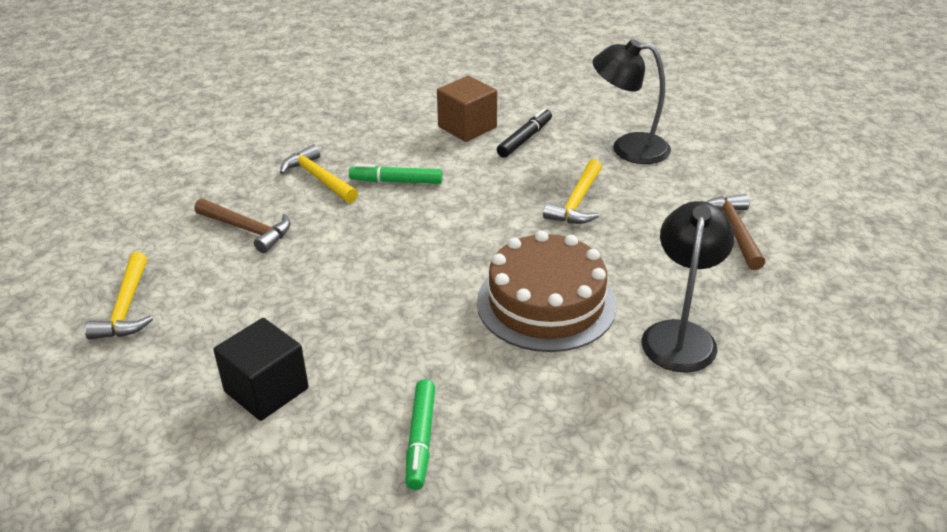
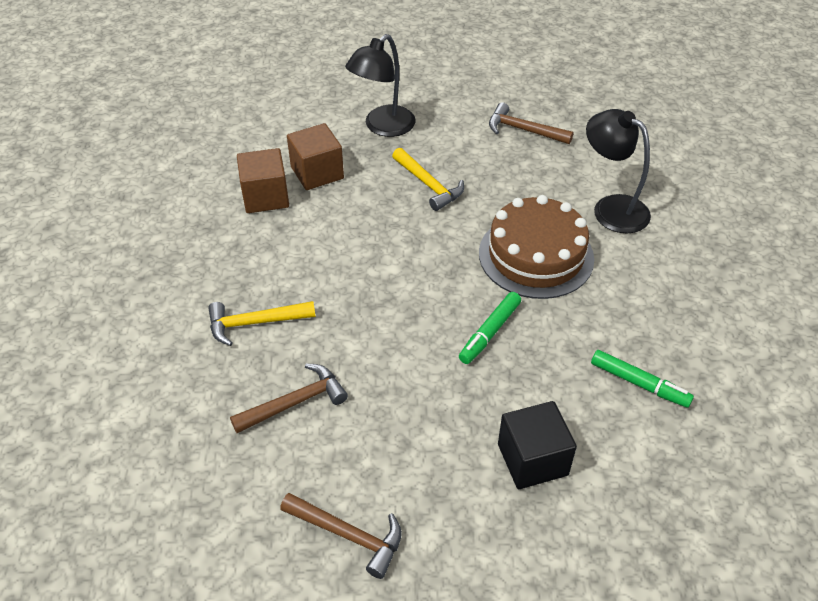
camera: 60 degrees left, 10 degrees up
(126, 308) = (349, 535): yellow hammer -> brown hammer
(396, 181) = (308, 273): green marker -> green marker (490, 332)
(525, 139) = (317, 173): black marker -> brown cube

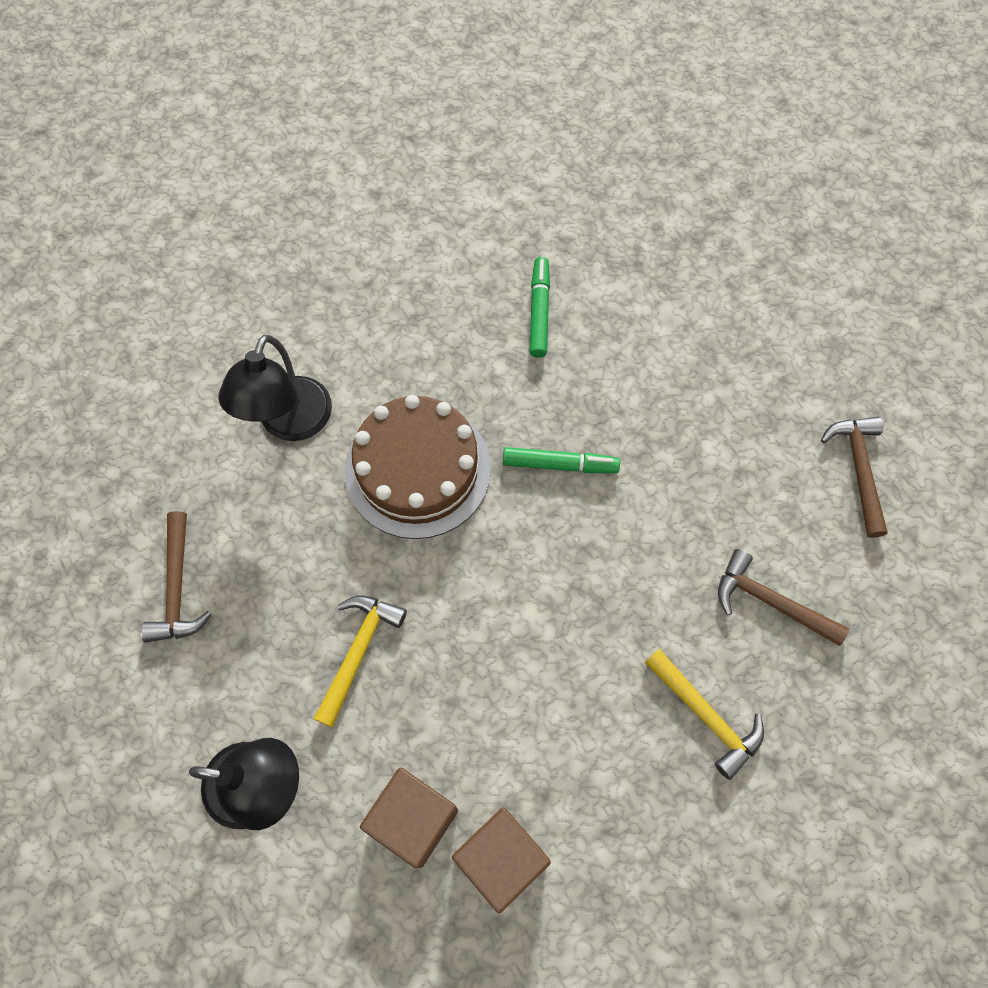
camera: 120 degrees left, 20 degrees up
(532, 459) = (682, 363): black cube -> none

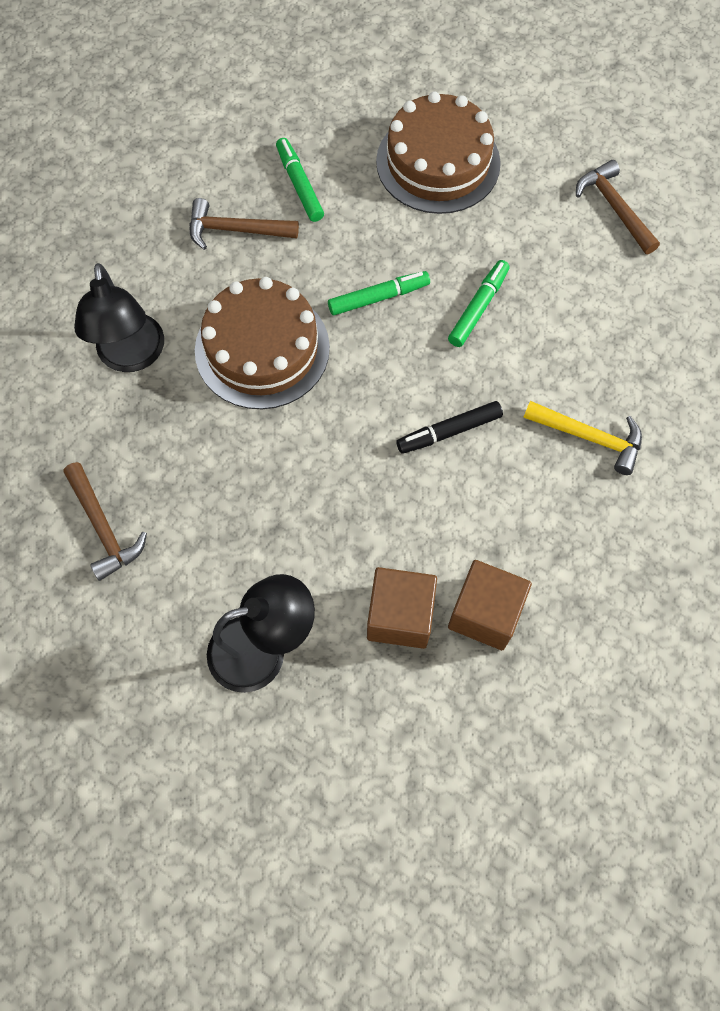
camera: 25 degrees left, 0 degrees up
(358, 651) = (287, 510): yellow hammer -> none
(561, 642) = (449, 431): none -> black marker
(657, 519) = (478, 308): none -> green marker
(692, 343) = (438, 162): none -> brown cake
(769, 601) = (595, 333): brown hammer -> brown hammer (235, 230)

